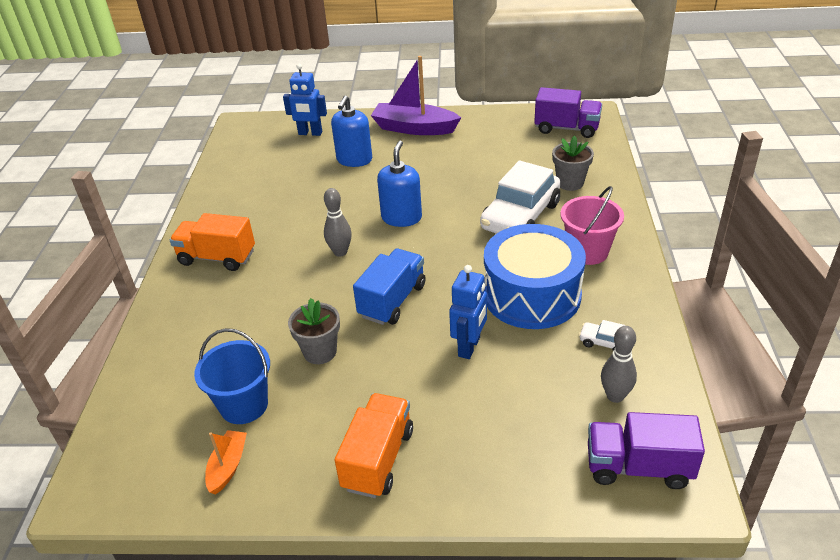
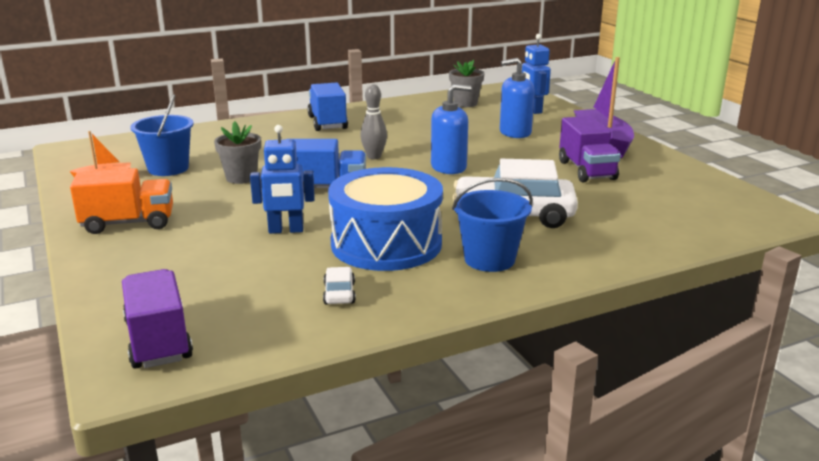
camera: 60 degrees right, 15 degrees down
(217, 257) = (327, 123): orange truck -> blue truck
(566, 128) = (722, 208): purple truck -> purple truck (586, 170)
(570, 183) = (610, 228): grey flower pot -> grey flower pot (465, 103)
(587, 252) = (489, 259): pink bucket -> blue bucket
(615, 396) = (258, 312): grey bowling pin -> none

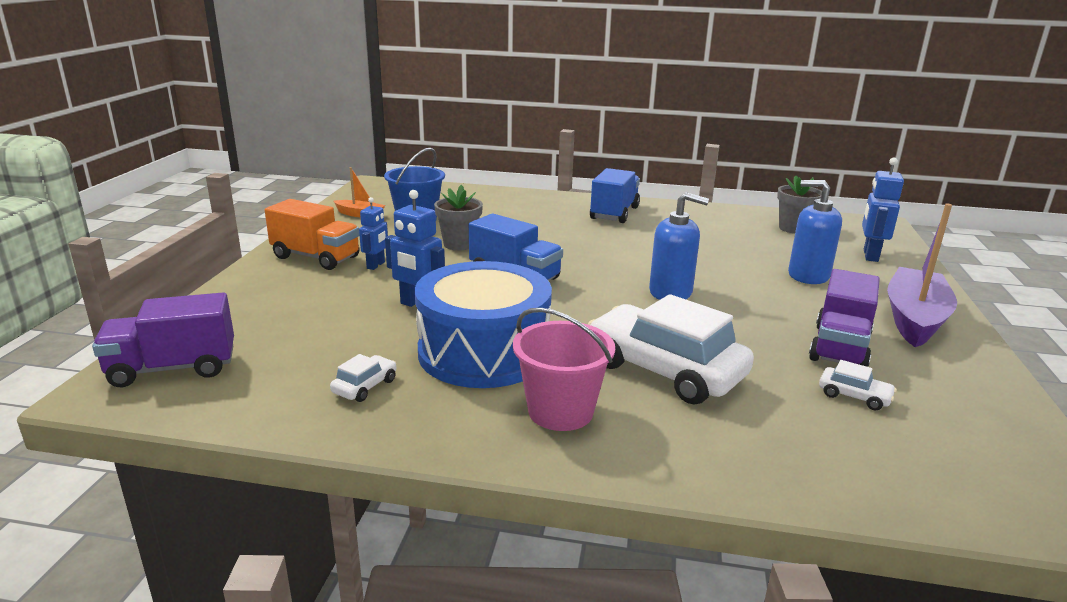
camera: 35 degrees right, 0 degrees up
(158, 341) = (173, 368): purple truck -> purple truck turned 120 degrees counterclockwise
(197, 213) = (376, 265): none -> blue robot
(374, 157) = (608, 259): grey bowling pin -> none
(489, 259) = (560, 411): blue bucket -> pink bucket
(626, 194) = (854, 396): none -> white car

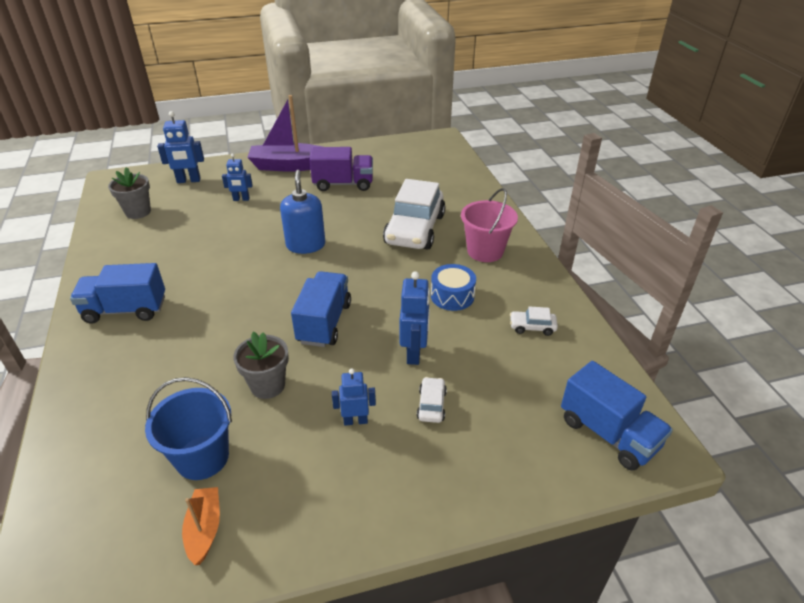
camera: 115 degrees left, 15 degrees up
(173, 368) = (608, 433): purple truck -> blue truck
(316, 257) = (366, 482): orange truck -> none
(484, 352) = (452, 296): blue drum -> blue drum, size x0.48
(808, 275) = (241, 199): blue soap dispenser -> blue robot
(854, 396) = (393, 178): white car -> white car (431, 405)

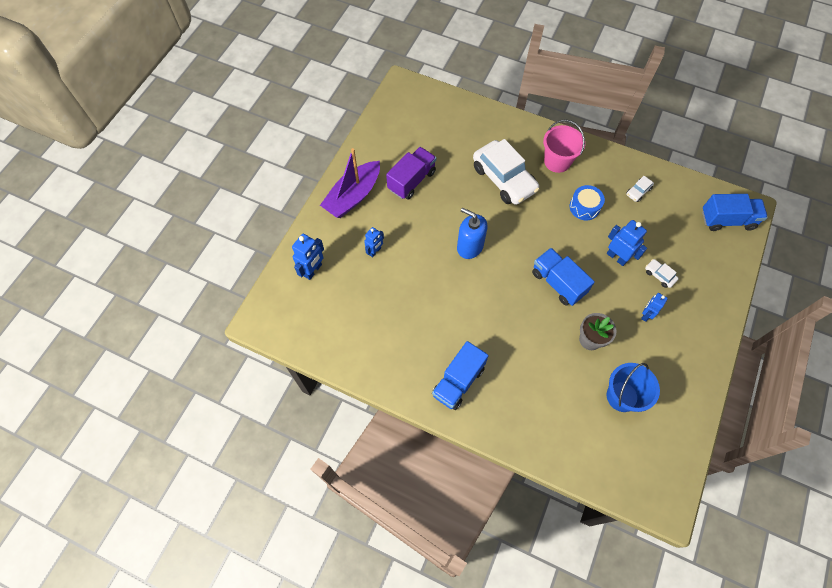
camera: 50 degrees left, 25 degrees up
(138, 212) = (332, 324): grey flower pot -> none
(204, 529) = (669, 416): orange boat -> none

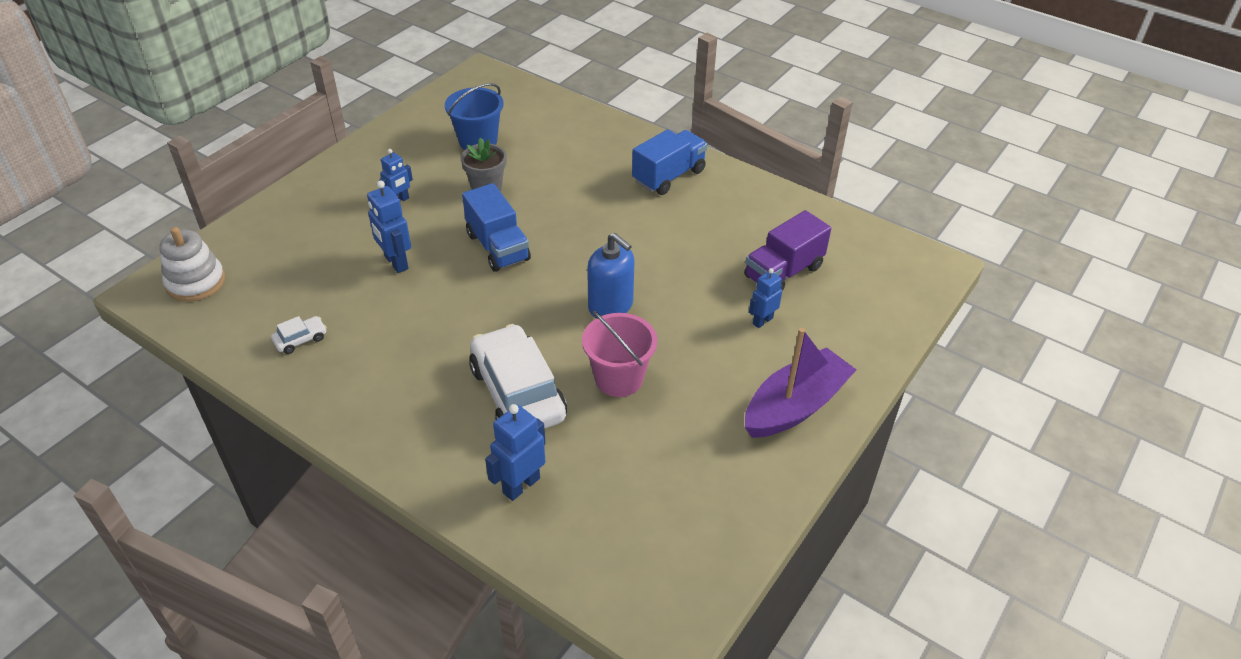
camera: 170 degrees left, 20 degrees down
(313, 270) = (861, 311): blue robot -> blue robot (521, 485)
(411, 180) = (685, 416): purple truck -> purple truck (783, 272)
(557, 161) = (408, 407): pink bucket -> pink bucket (619, 378)
(584, 207) = (403, 331): blue drum -> none
(659, 275) = (350, 235): white car -> none
(727, 220) = (196, 282): blue truck -> white stacking toy

